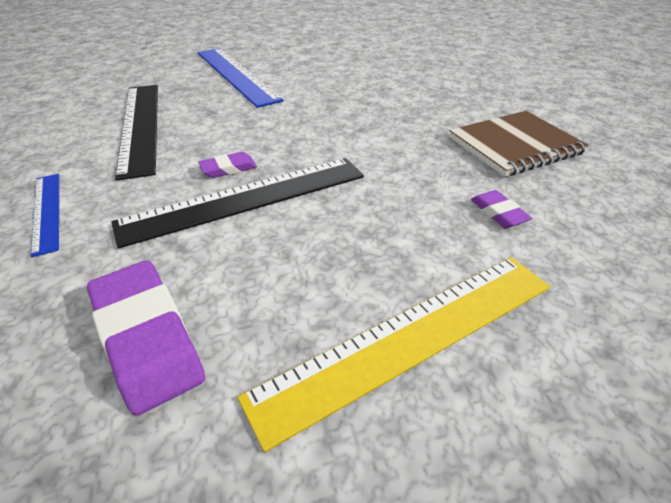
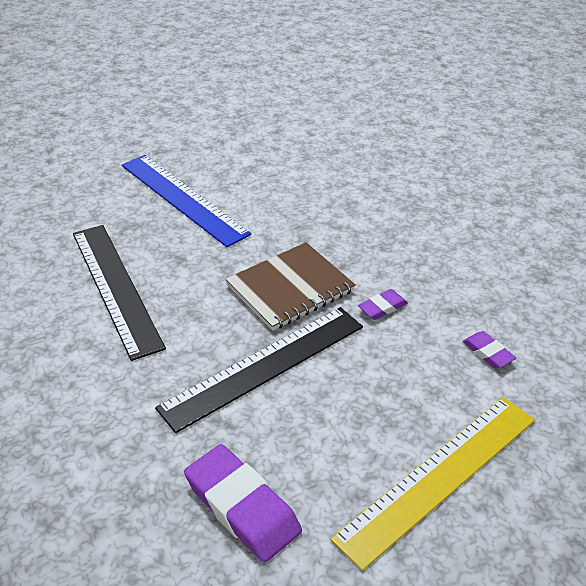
camera: 10 degrees left, 0 degrees up
(46, 211) = (86, 404): blue ruler -> none
(228, 168) = (232, 333): purple eraser -> purple eraser (382, 307)
(515, 146) = (493, 271): brown notebook -> brown notebook (290, 288)

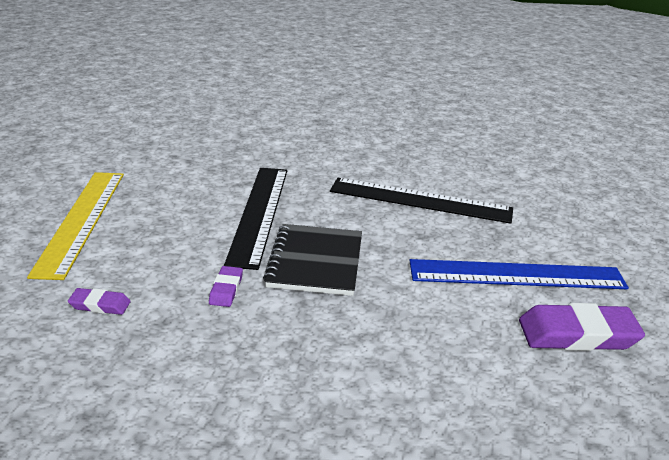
camera: 130 degrees right, 10 degrees down
(242, 507) = (184, 165): purple eraser -> purple eraser (577, 334)
(290, 288) = (315, 262): brown notebook -> black notebook

